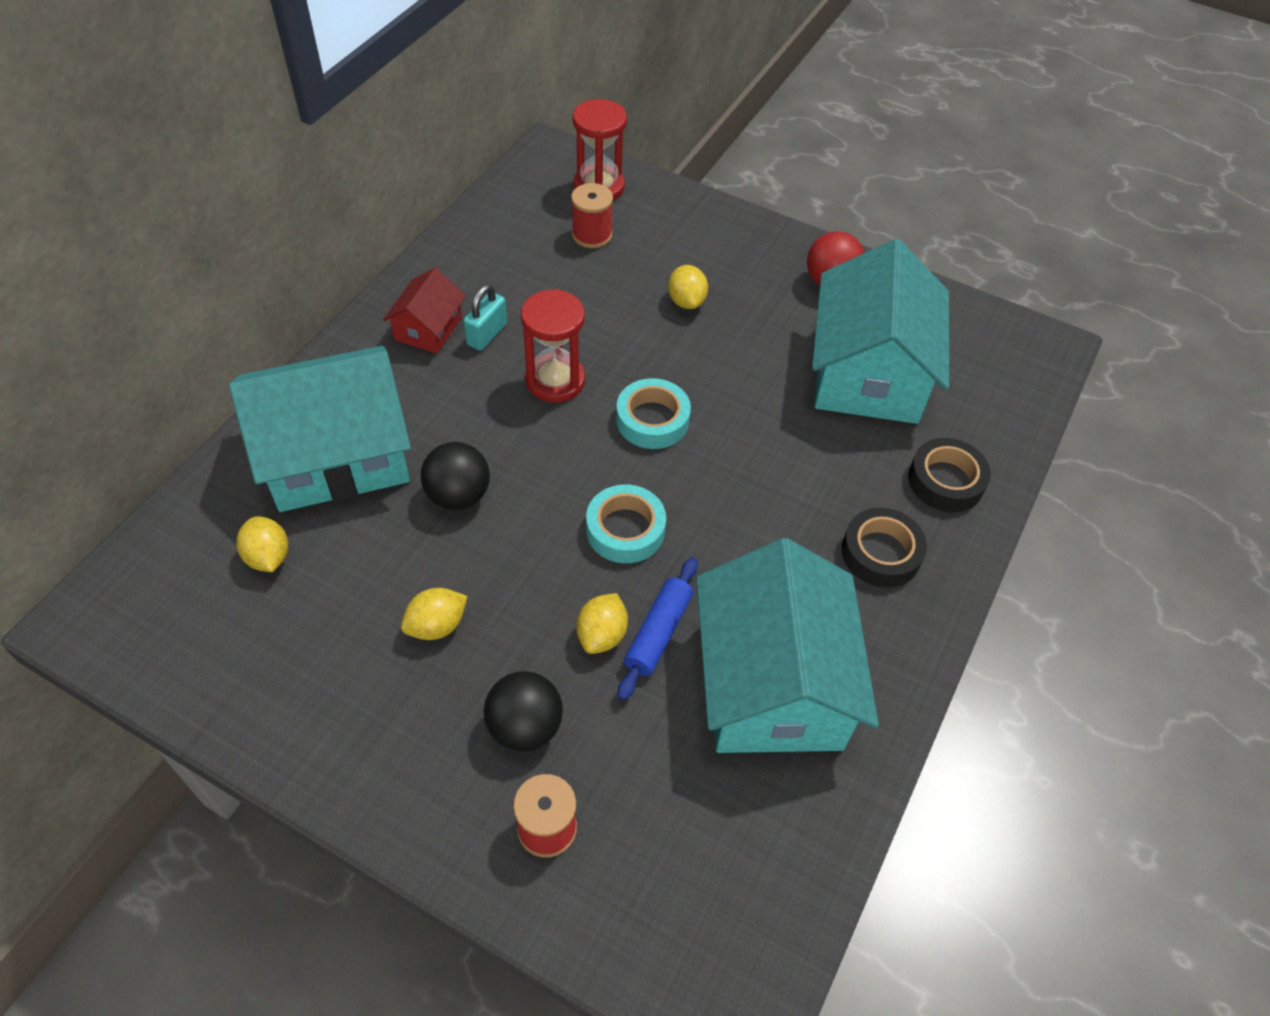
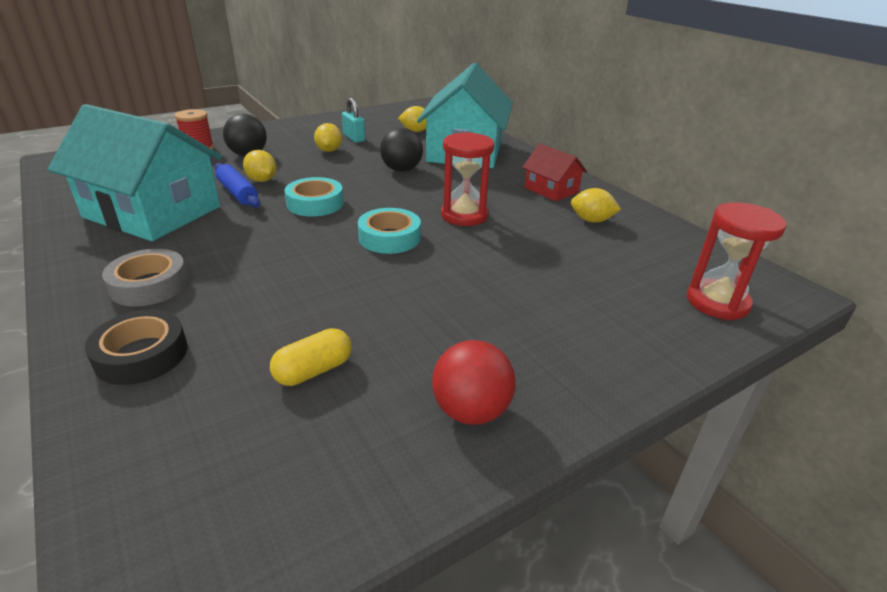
camera: 120 degrees right, 20 degrees down
(487, 334) = (531, 205): turquoise padlock -> turquoise padlock (354, 138)
(592, 235) = (634, 276): red spool -> none
(686, 301) = (508, 295): yellow lemon -> yellow lemon (591, 220)
(868, 372) = (313, 371): turquoise house -> yellow capsule
(881, 553) = (149, 285): black tape -> grey tape

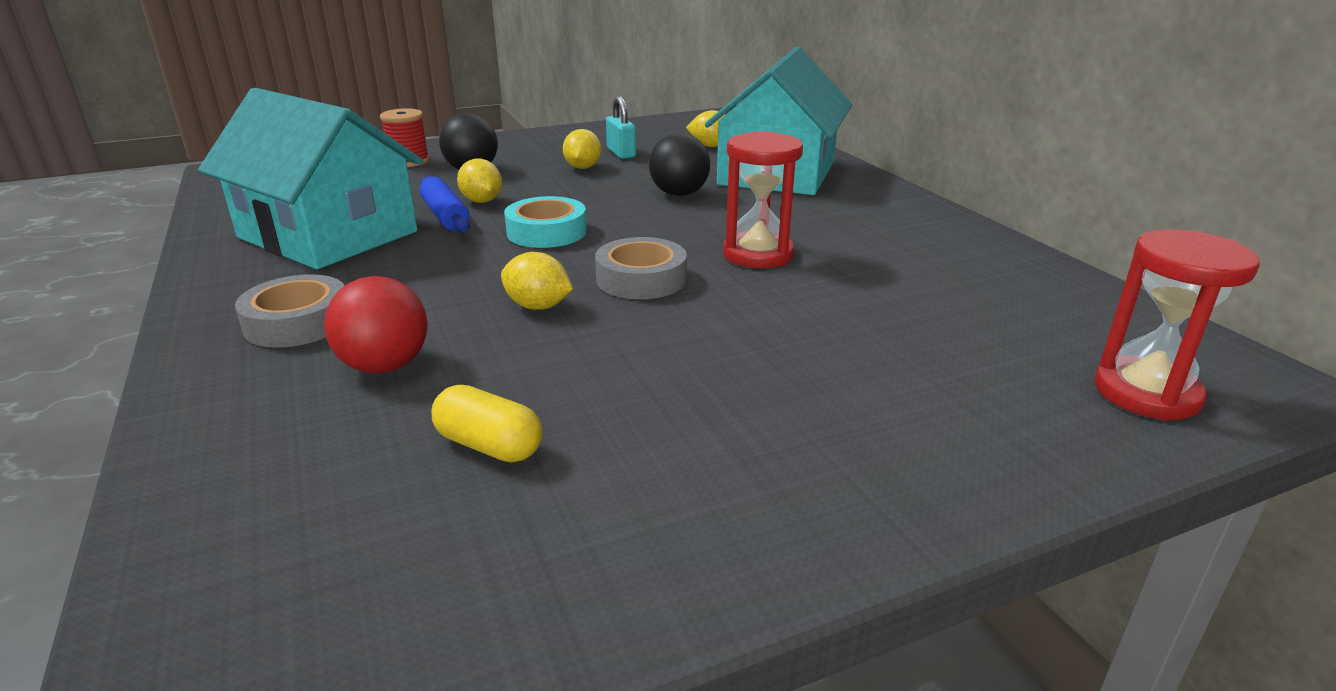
camera: 10 degrees right, 5 degrees down
(141, 355) = (262, 408): black tape -> none
(313, 371) = (489, 446): yellow capsule -> yellow capsule turned 60 degrees clockwise
(389, 238) = (641, 279): turquoise tape -> grey tape
(471, 411) = (709, 519): red ball -> red ball (385, 366)
(551, 190) = (898, 226): red house -> none
(591, 220) = (954, 269): yellow lemon -> yellow lemon (538, 306)

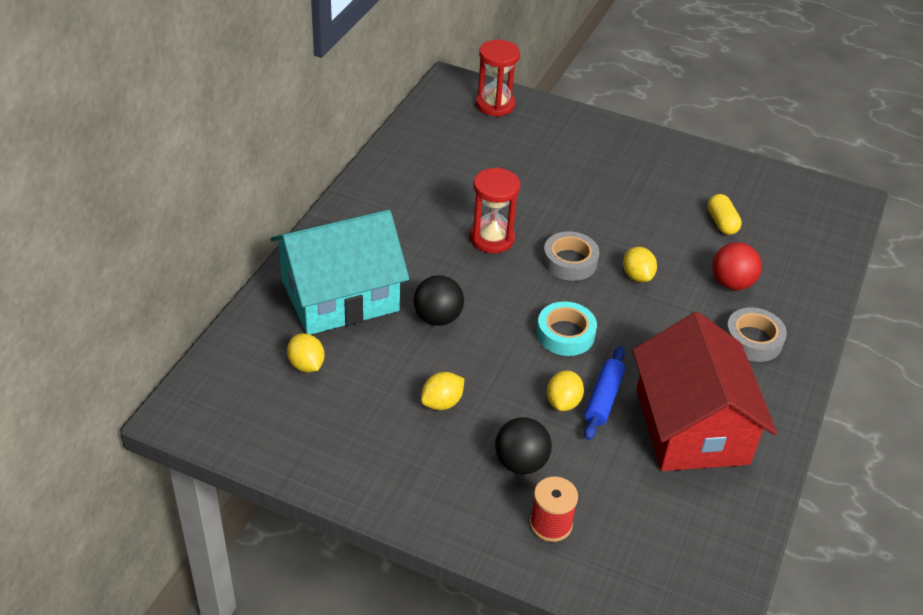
camera: 135 degrees left, 15 degrees up
(328, 234) = (691, 426): turquoise house -> red house
(621, 153) = (382, 406): turquoise padlock -> none

